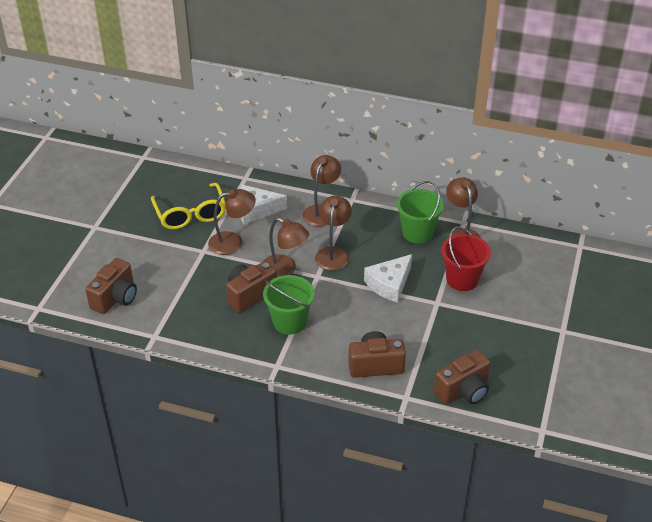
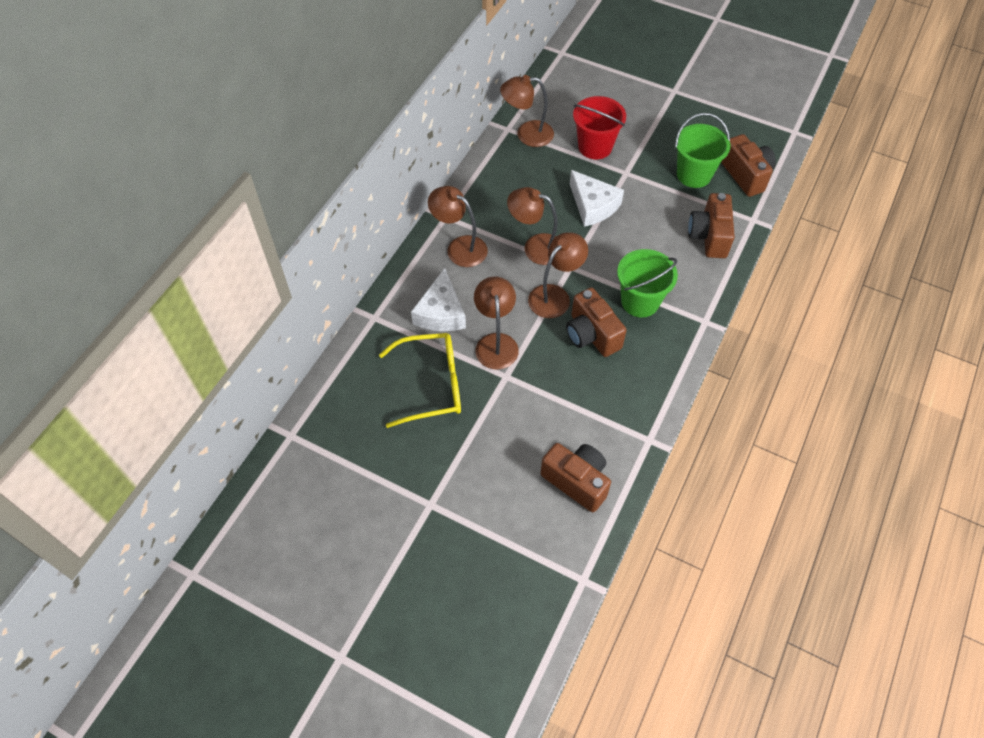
camera: 80 degrees left, 15 degrees up
(417, 233) = (516, 168): green bucket -> green bucket (694, 174)

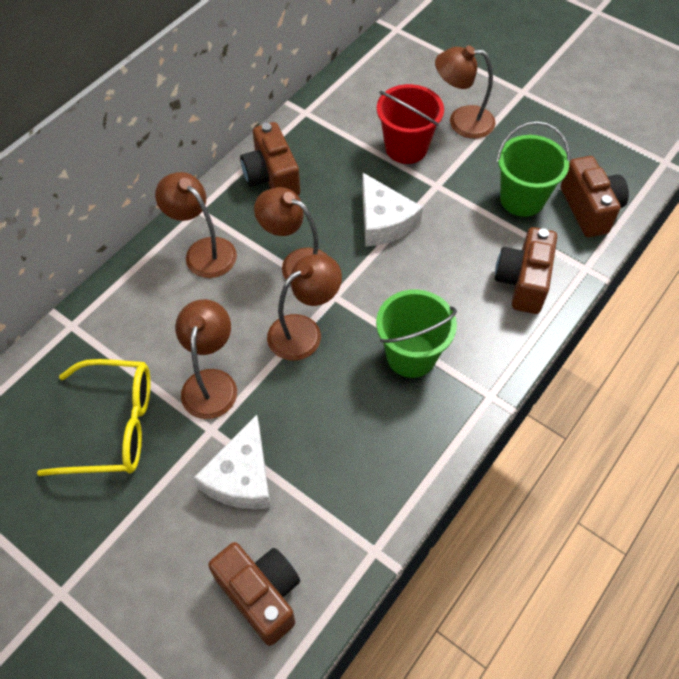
camera: 10 degrees right, 0 degrees up
(441, 312) = (155, 331): white cheese -> white cheese (242, 477)
(527, 134) = (326, 122): brown lamp -> brown lamp (461, 121)
(591, 334) = (336, 391): brown camera -> brown camera (271, 177)

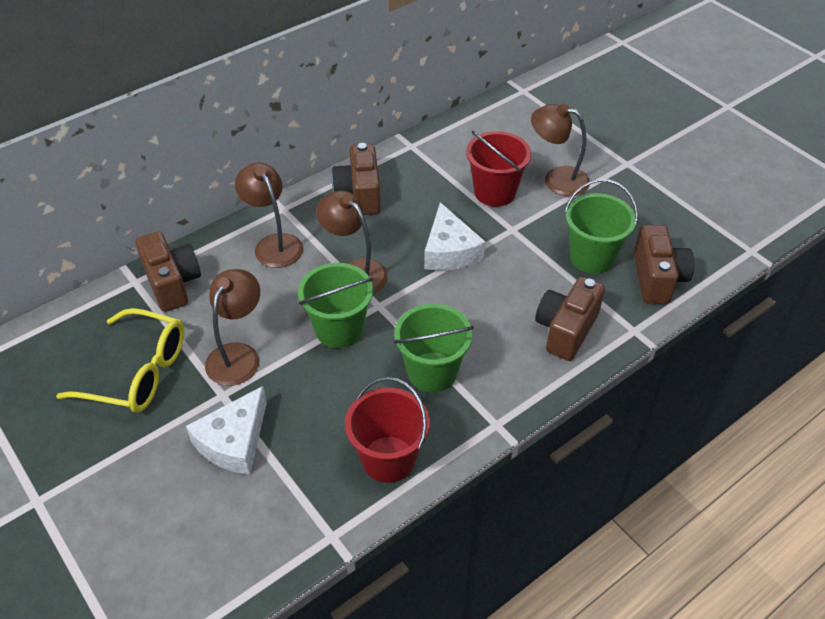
camera: 15 degrees right, 10 degrees down
(261, 594) = (212, 548): brown camera -> brown camera (172, 283)
(304, 331) = (339, 329): brown lamp -> green bucket
(401, 457) = (388, 459): none -> red bucket

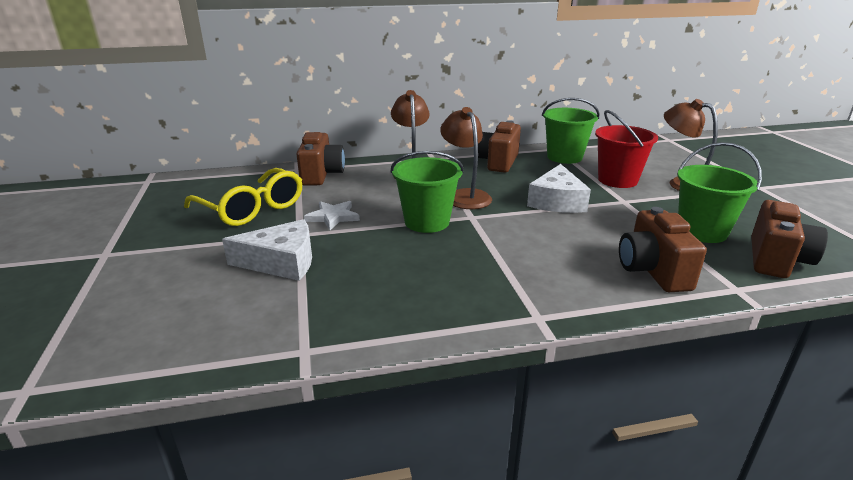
camera: 25 degrees right, 20 degrees down
(234, 441) = (281, 262): white cheese -> white cheese turned 150 degrees counterclockwise
(238, 355) = (333, 217): brown lamp -> white star
(388, 459) = (407, 311): red bucket -> none
(432, 372) = (493, 265): green bucket -> green bucket (564, 157)
(566, 330) = (652, 271): brown camera -> brown camera turned 60 degrees counterclockwise

